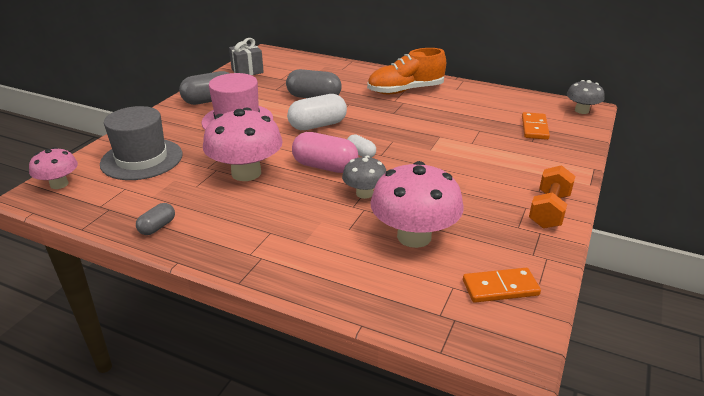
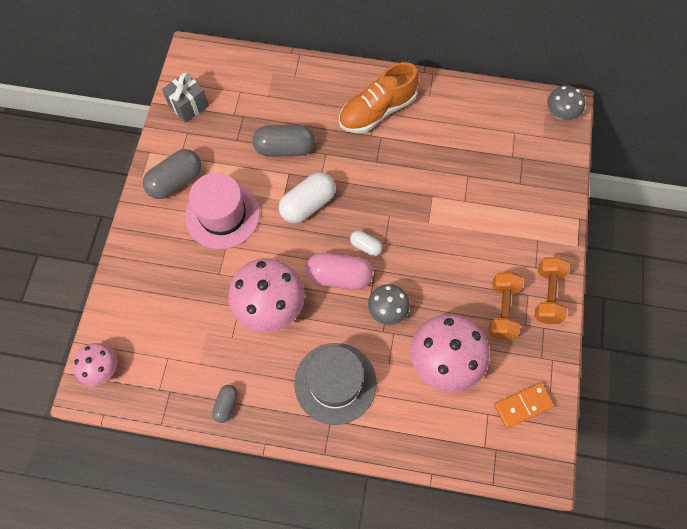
camera: 15 degrees left, 35 degrees up
(142, 159) = (159, 308): grey hat -> grey hat (335, 383)
(493, 213) = (502, 310): none -> orange dumbbell
(534, 128) = (519, 159): orange domino -> none

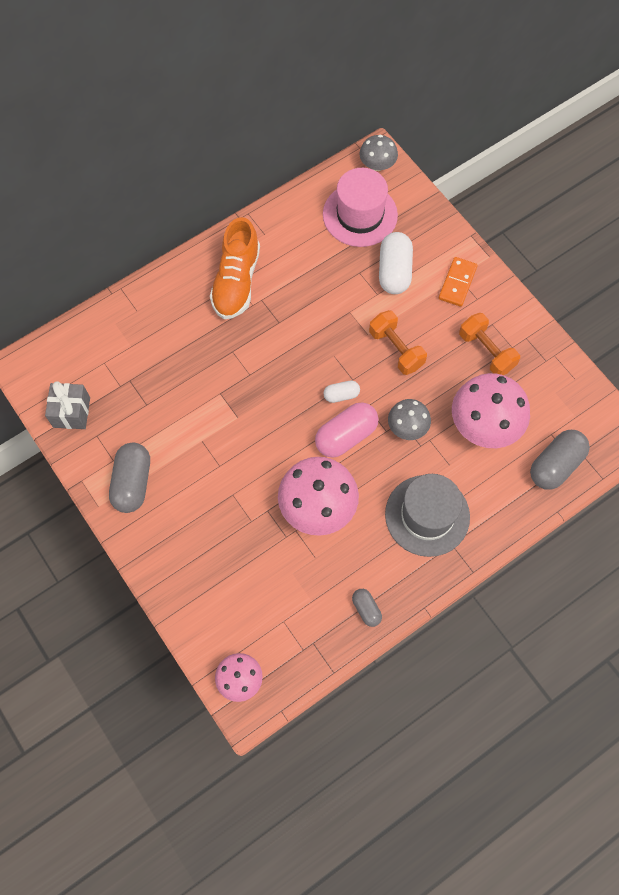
camera: 45 degrees left, 0 degrees up
(222, 215) = (202, 473): pink hat -> pink hat (360, 215)
(285, 148) = (194, 376): grey capsule -> grey capsule (555, 465)
(308, 204) = (262, 403): white capsule -> white capsule (394, 271)
(523, 406) = (567, 406): orange domino -> orange domino (457, 283)
(547, 295) = (505, 312): orange dumbbell -> orange dumbbell (396, 349)

